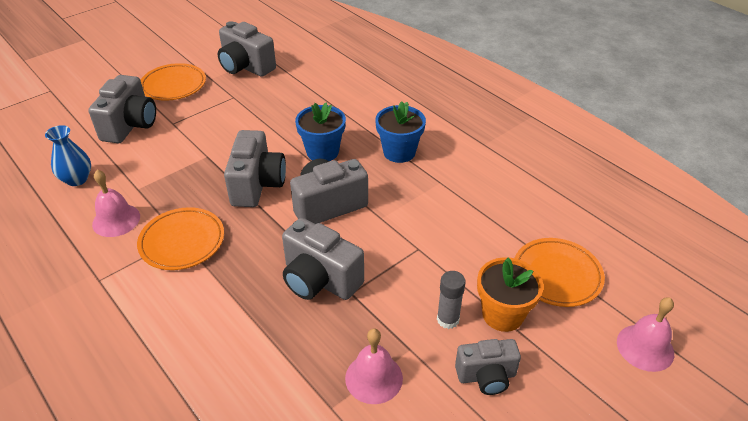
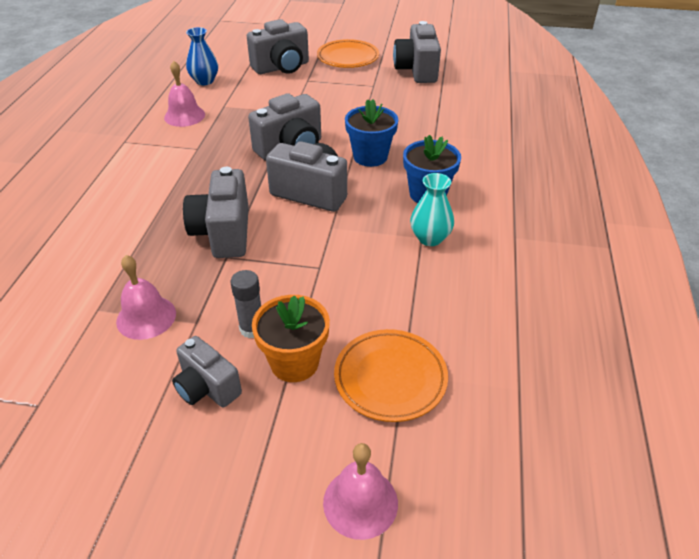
camera: 50 degrees right, 0 degrees up
(182, 242) = (193, 151): orange plate -> none
(445, 179) = (430, 238): none -> turquoise vase

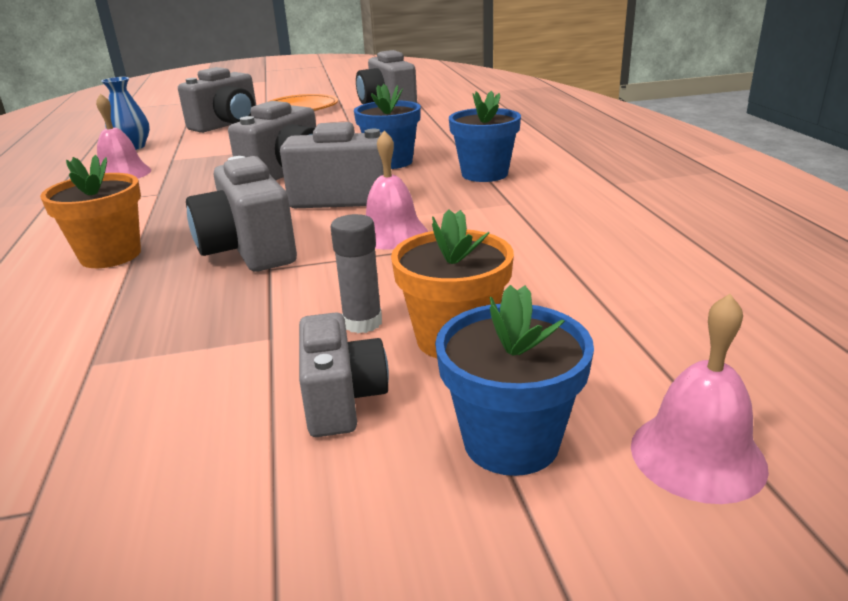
camera: 20 degrees left, 15 degrees down
(143, 211) = (110, 255): none -> orange flower pot
(146, 317) = (183, 351): pink bell -> pink bell (392, 234)
(207, 388) = (342, 400): grey camera -> grey camera turned 120 degrees counterclockwise
(272, 453) = (511, 441): none -> blue flower pot
(390, 378) = (598, 319): orange plate -> none
(430, 238) = (521, 202): turquoise vase -> none

